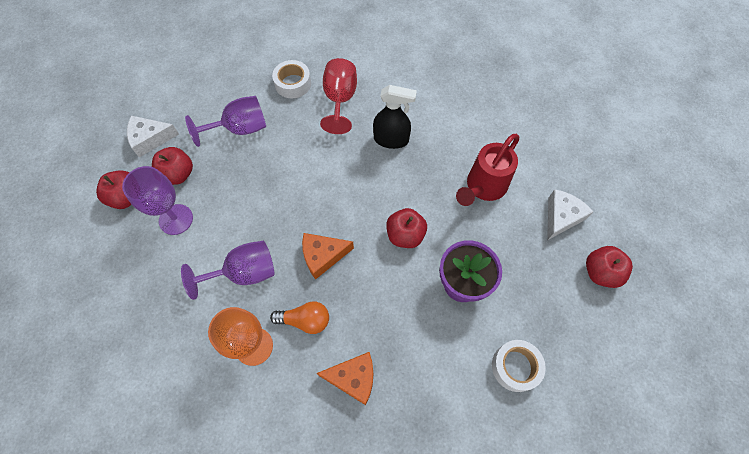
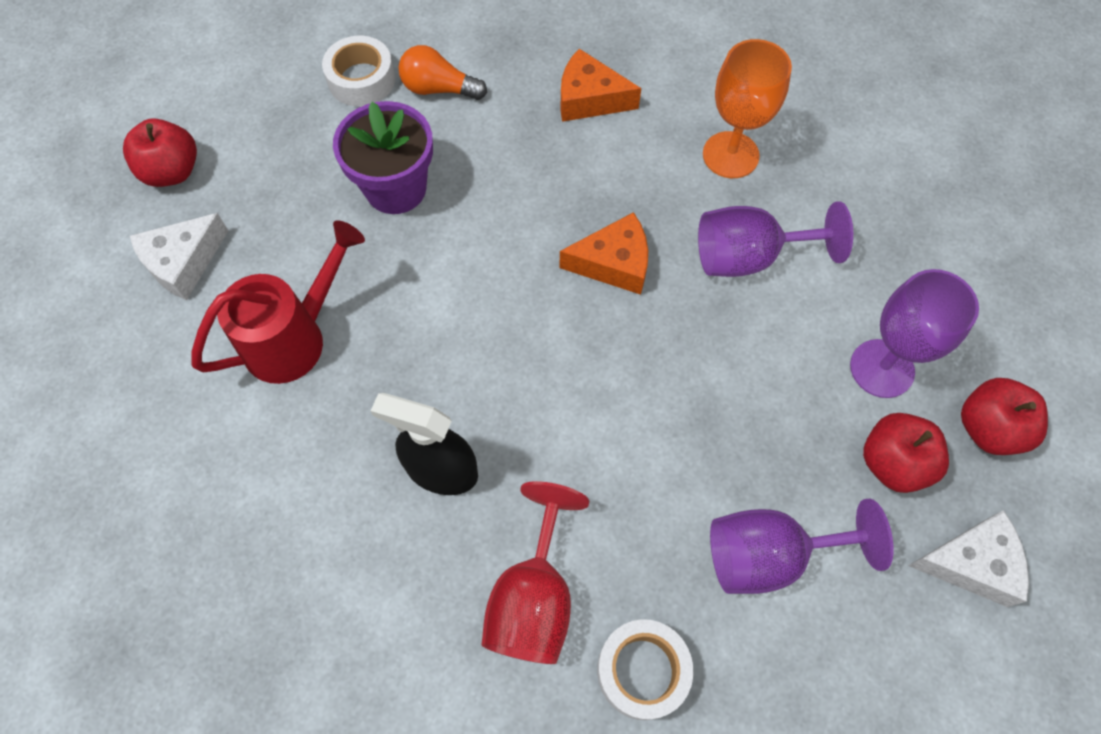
camera: 170 degrees left, 0 degrees up
(305, 320) = (652, 176): orange light bulb -> orange light bulb (439, 89)
(405, 235) = (465, 275): red apple -> none

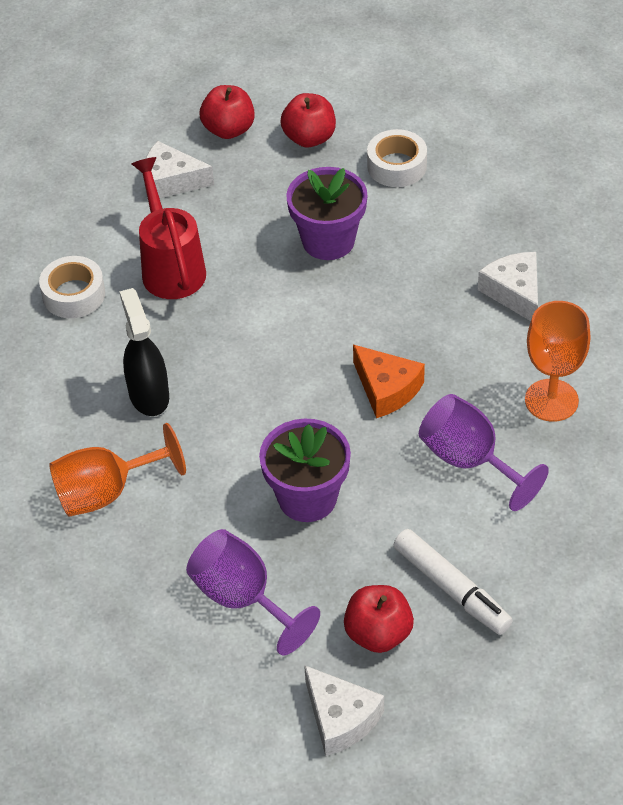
camera: 55 degrees right, 15 degrees down
(294, 338) = (171, 267): red watering can -> red watering can turned 120 degrees counterclockwise
(439, 89) = (433, 209): orange light bulb -> none
(533, 598) = (106, 492): red goblet -> orange goblet
(589, 99) = (514, 292): orange cheese -> white cheese
(642, 671) = (107, 574): white tape -> white tape (74, 294)
(689, 414) = (307, 498): none -> purple flower pot
(882, 368) = (451, 589): purple goblet -> white marker
(988, 428) = (462, 679): red apple -> red apple (309, 138)

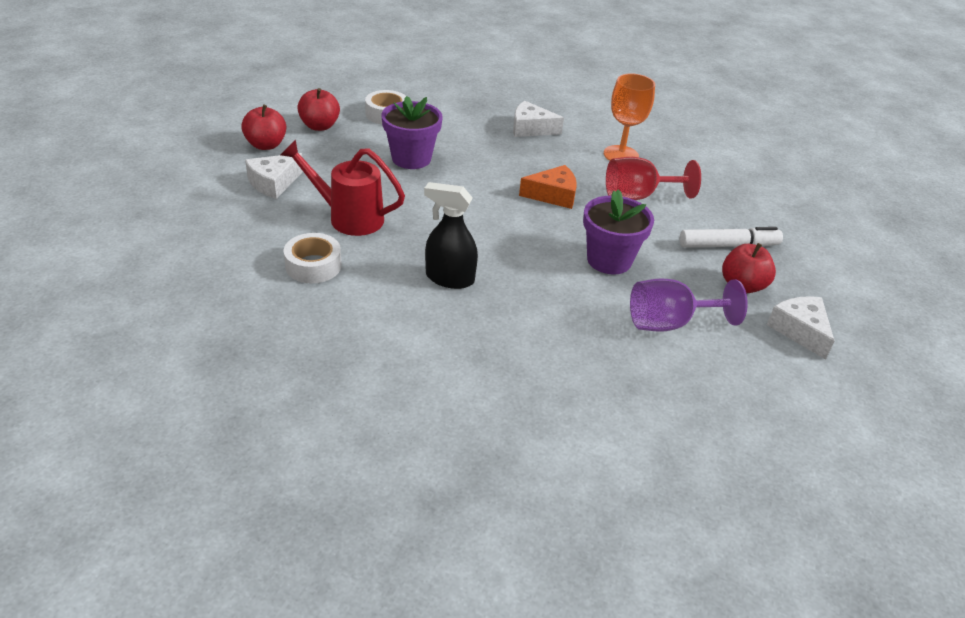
camera: 60 degrees left, 10 degrees down
(106, 492) = (516, 337): orange goblet -> none
(340, 718) = (799, 331): white cheese -> white cheese turned 105 degrees counterclockwise
(470, 461) = (638, 196): purple goblet -> red goblet

